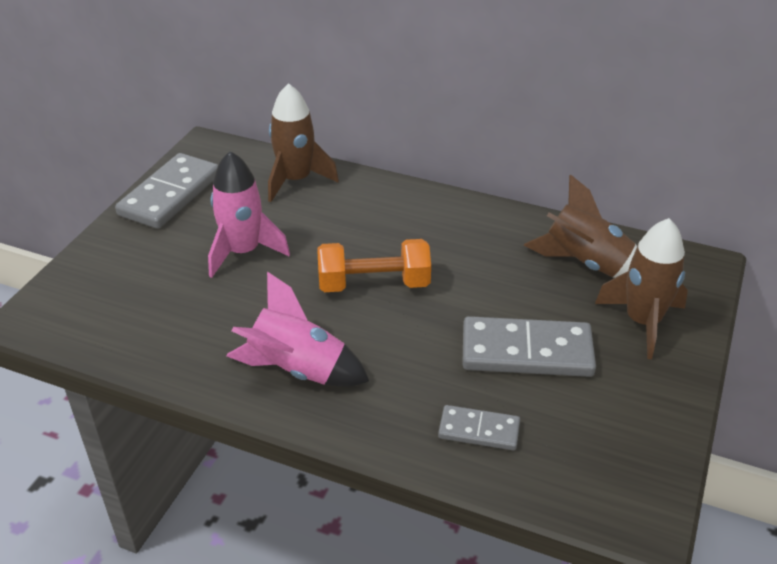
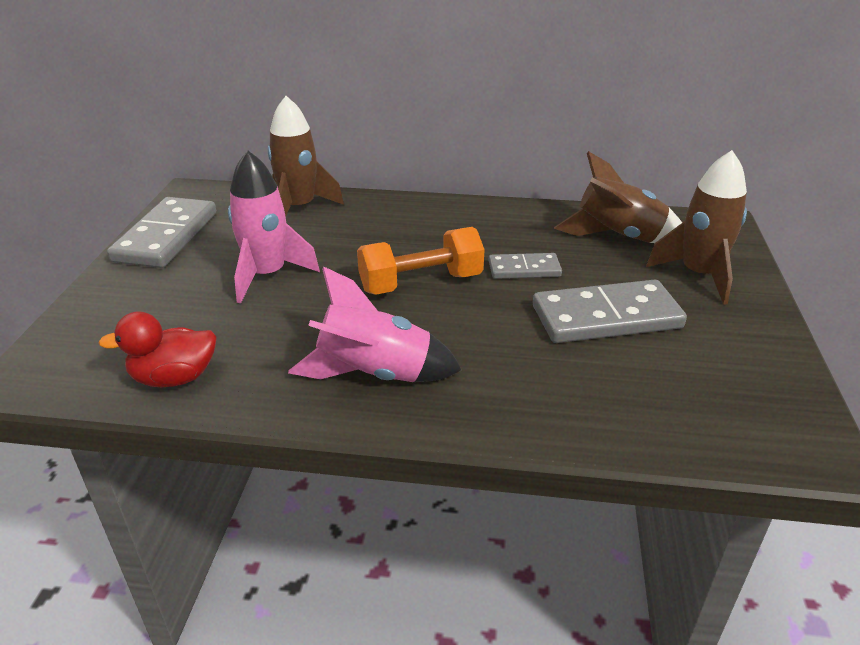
camera: 15 degrees left, 5 degrees down
(138, 341) = (174, 378): none -> red duck
(479, 430) = (600, 397): grey domino -> grey domino (524, 269)

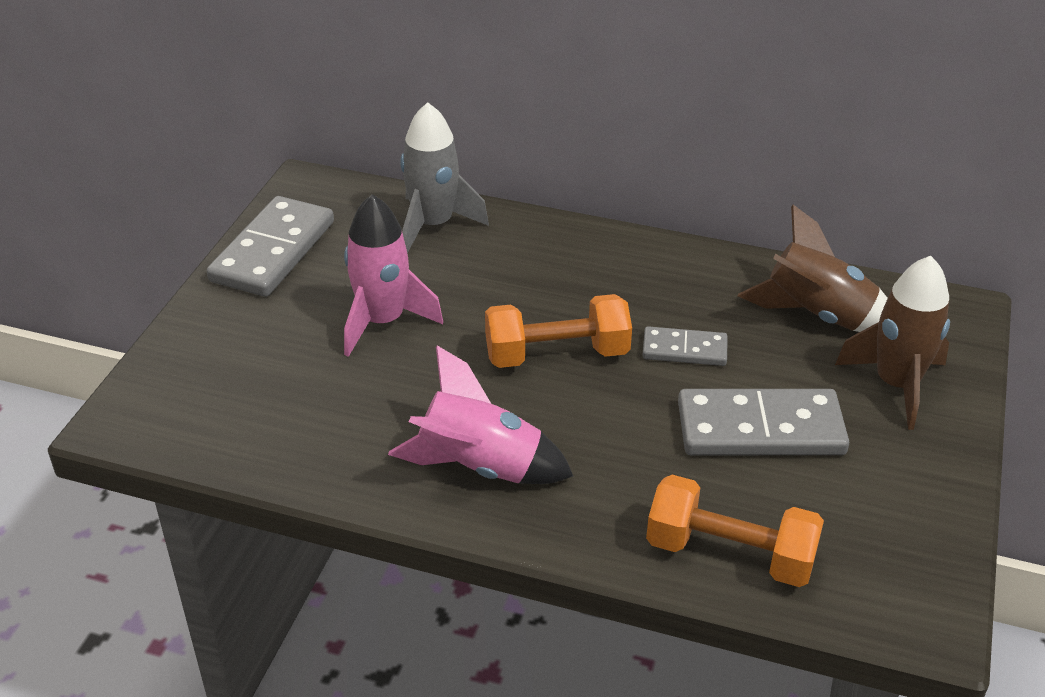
camera: 10 degrees right, 5 degrees up
(174, 378) = (270, 442): red duck -> none
(299, 208) = (433, 225): brown rocket -> grey rocket
(619, 417) = (730, 554): none -> orange dumbbell

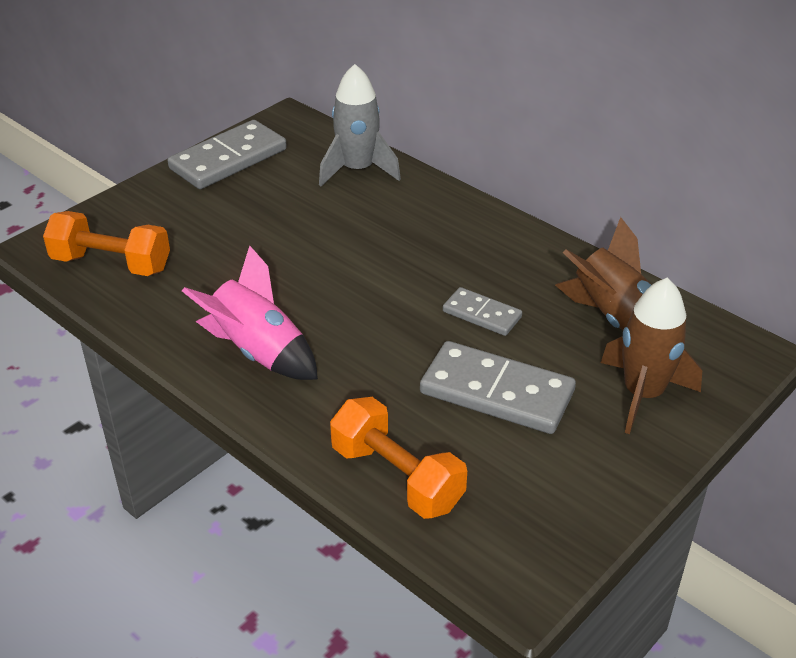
camera: 25 degrees right, 0 degrees up
(382, 321) = (267, 229): pink rocket -> none
(556, 354) = (378, 289): orange dumbbell -> orange dumbbell (111, 264)

